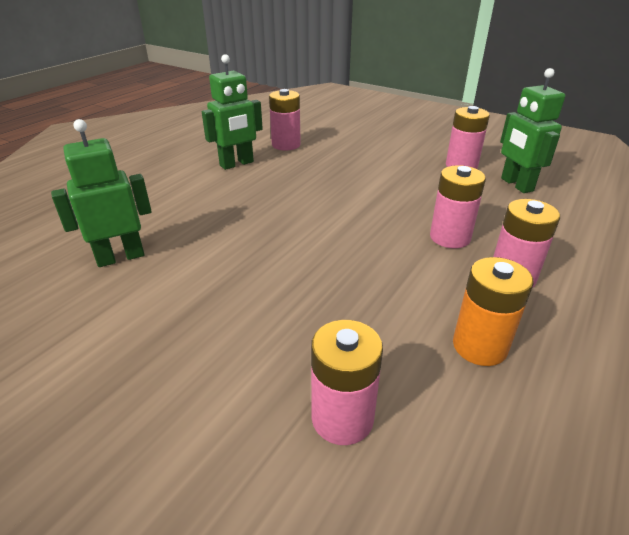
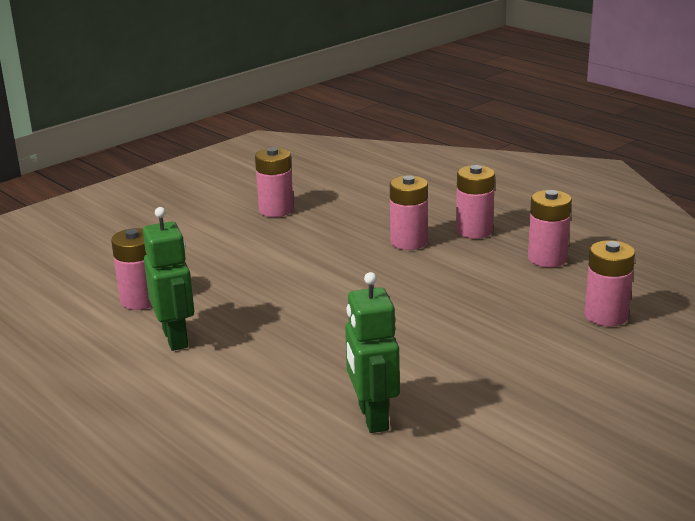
camera: 75 degrees left, 10 degrees down
(479, 346) = (547, 259): orange battery -> pink battery
(516, 185) = (331, 195): green robot -> none

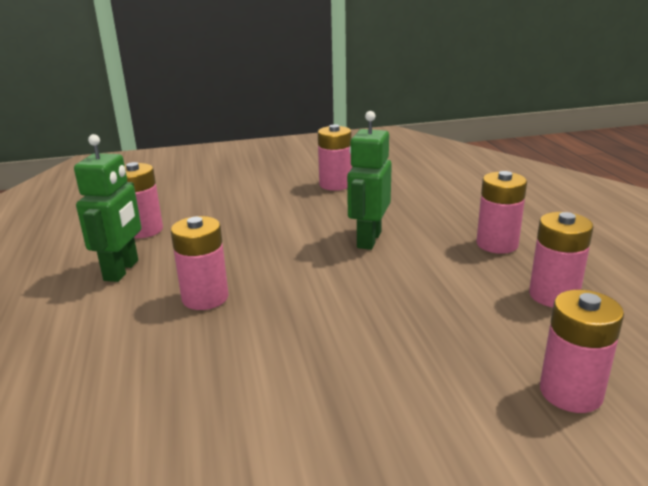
camera: 30 degrees right, 0 degrees up
(372, 417) = (165, 424): green robot -> green robot (368, 240)
(408, 242) = (419, 239): pink battery -> pink battery (205, 298)

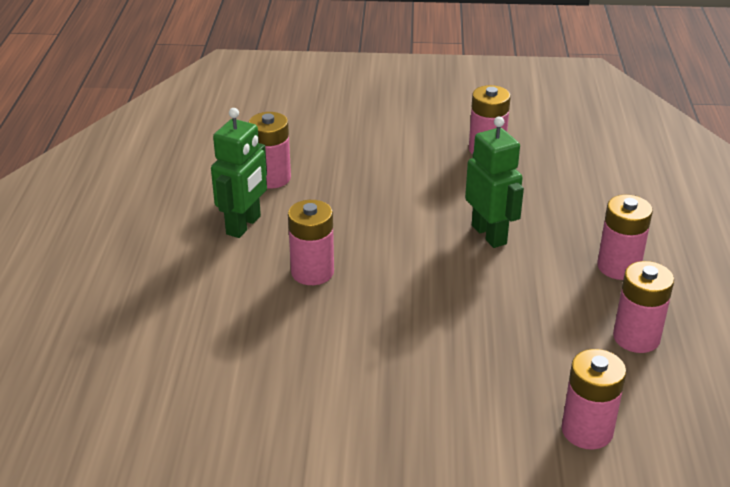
camera: 15 degrees right, 10 degrees up
(368, 240) = (489, 234): green robot -> green robot turned 120 degrees clockwise

